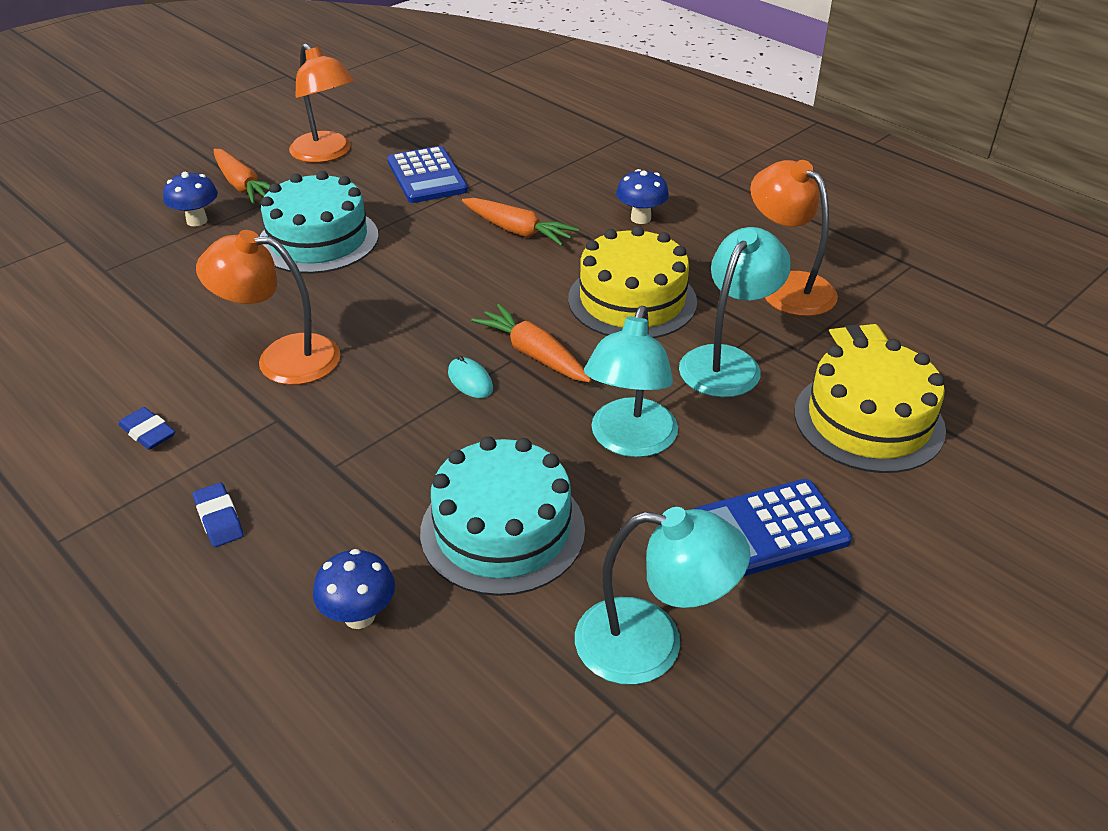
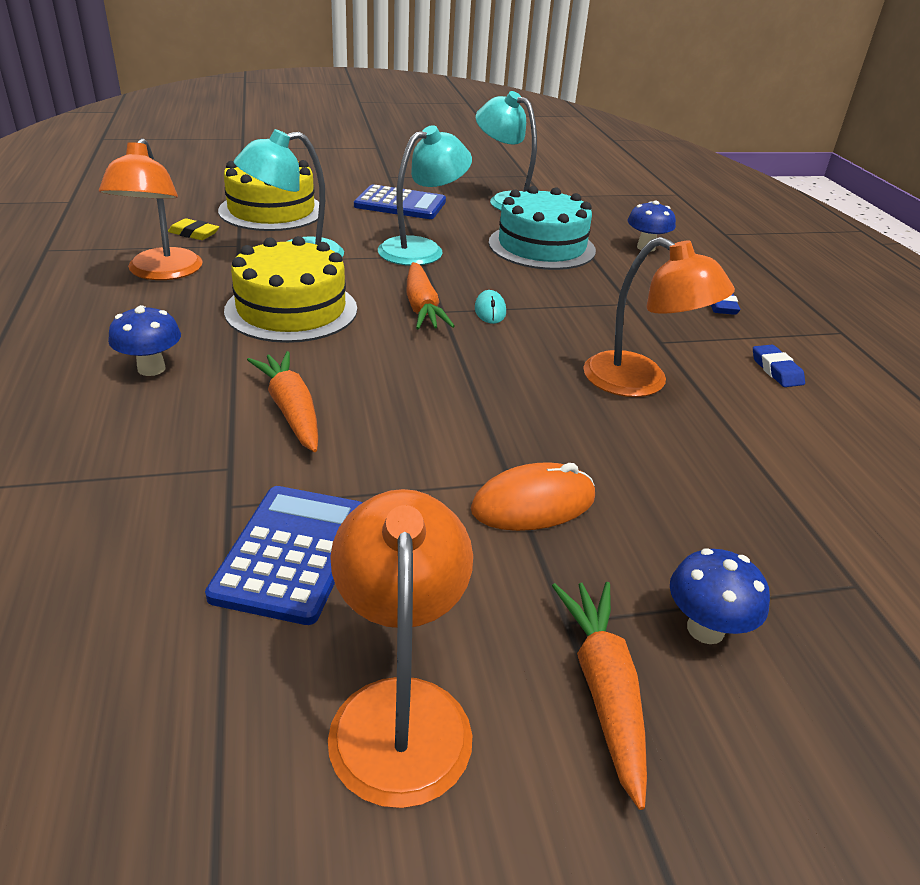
camera: 150 degrees left, 5 degrees down
(318, 239) = (533, 504): turquoise cake -> orange mouse

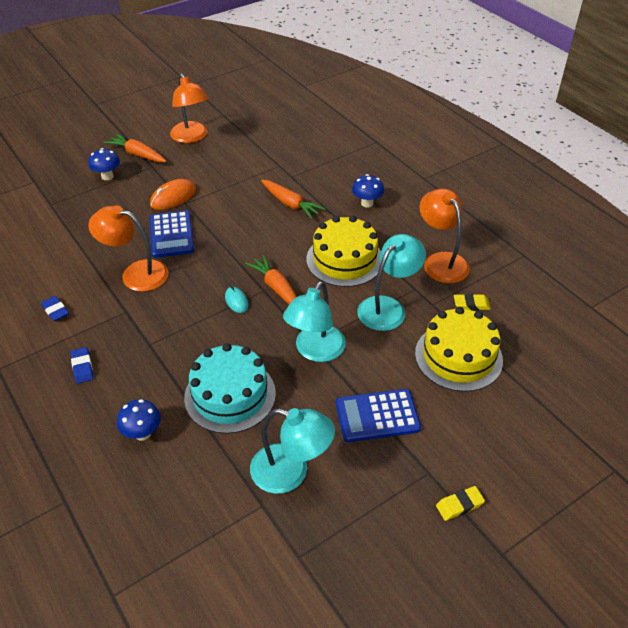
camera: 160 degrees right, 10 degrees up
(291, 553) = (247, 159): blue calculator -> blue calculator (171, 234)
(383, 163) = (459, 505): none -> yellow eraser
(604, 691) = (138, 154): orange carrot -> orange carrot turned 150 degrees clockwise

